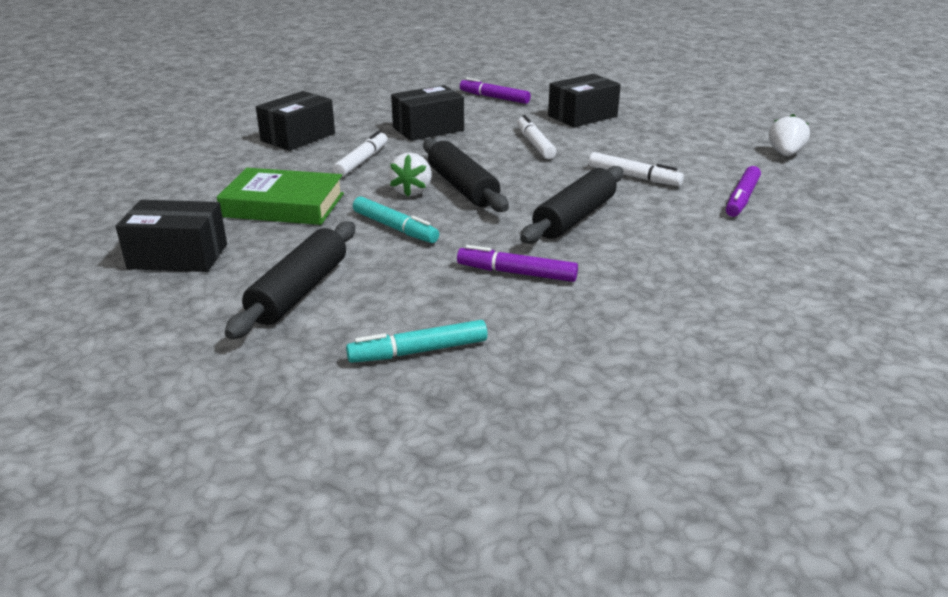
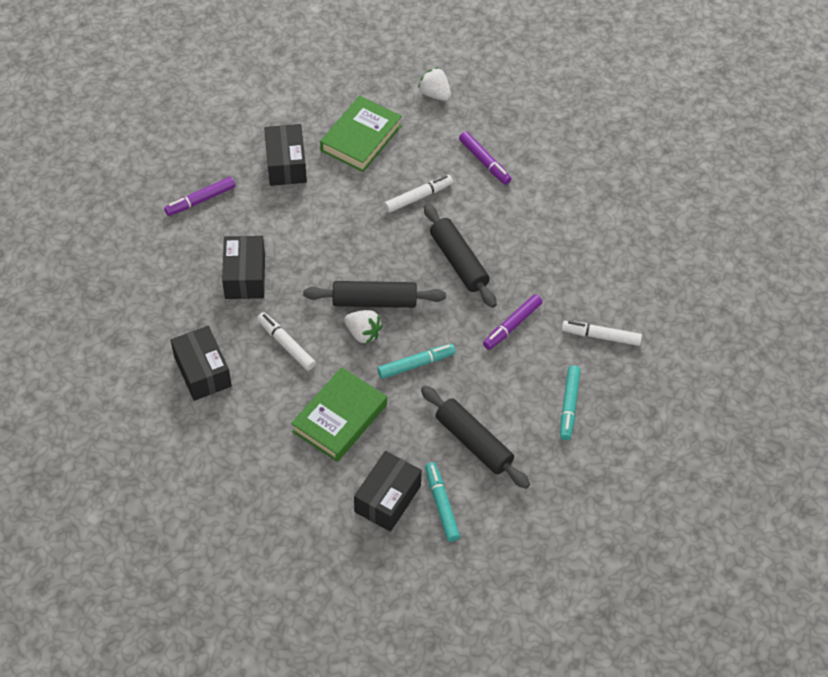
camera: 65 degrees left, 25 degrees up
(182, 293) = (441, 505): none -> turquoise marker
(535, 144) = (323, 223): white marker -> white marker (601, 336)
(665, 136) = (361, 138): none -> green book

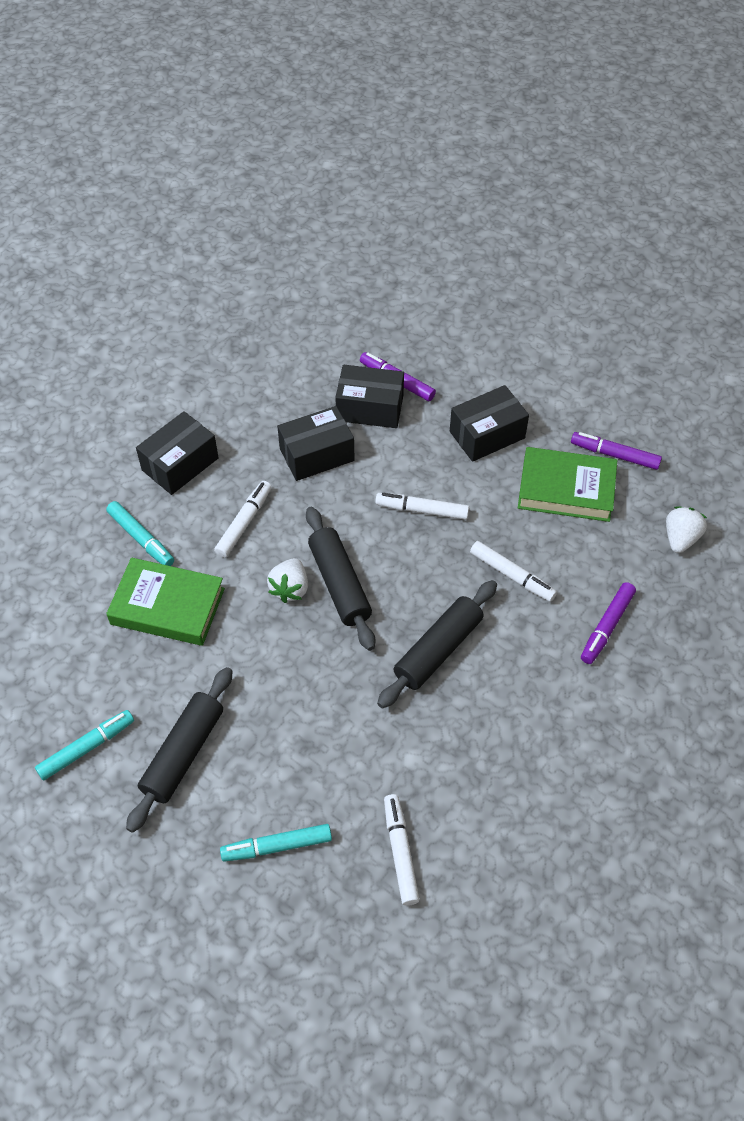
camera: 70 degrees right, 0 degrees up
(334, 228) = (422, 510): none -> white marker
(387, 499) = (78, 690): black box -> black box (370, 408)
(416, 364) = (270, 656): turquoise marker -> turquoise marker (141, 538)
(512, 325) = (370, 740): purple marker -> purple marker (614, 455)

